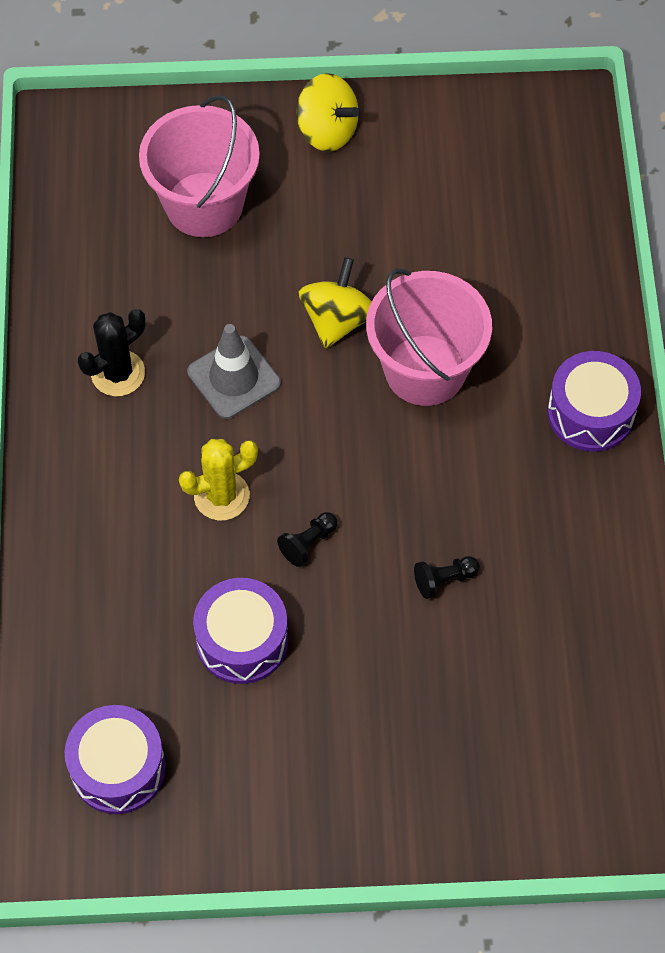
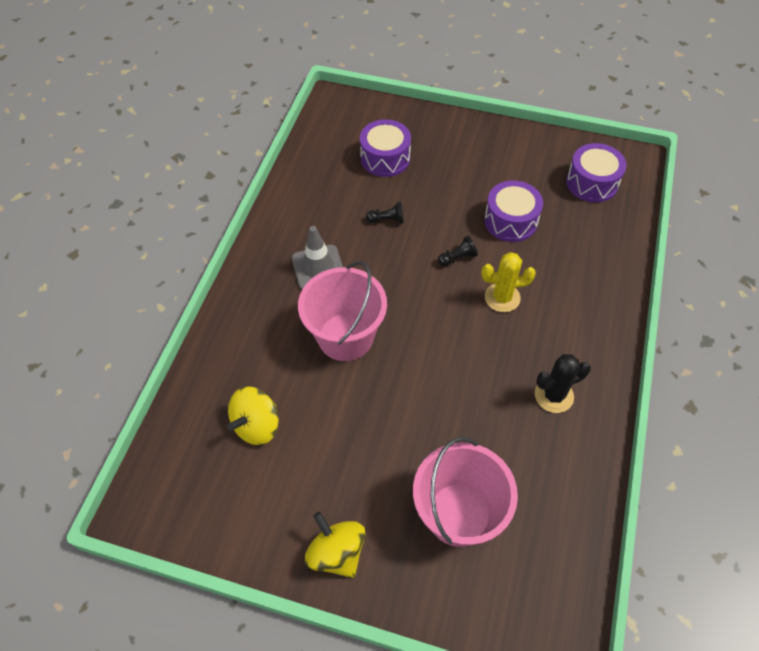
camera: 160 degrees left, 5 degrees down
(234, 377) = (473, 369): grey traffic cone -> grey traffic cone (318, 267)
(337, 320) = (390, 388): yellow spinning top -> yellow spinning top (257, 425)
(590, 413) = (257, 282): purple drum -> purple drum (385, 158)

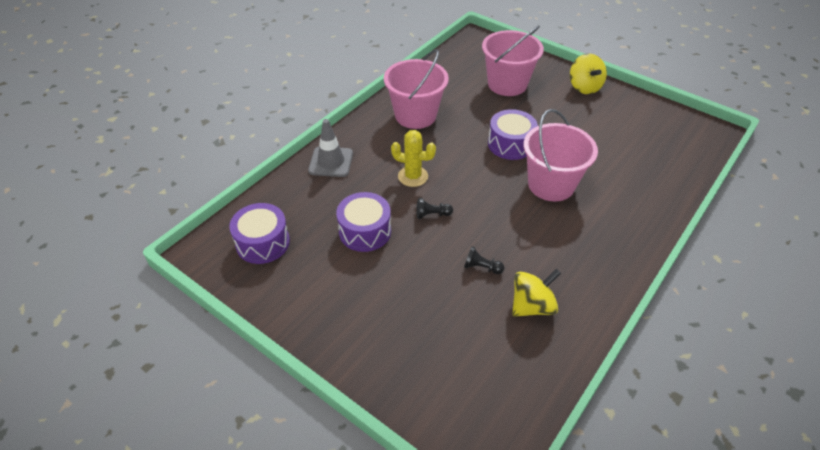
camera: 160 degrees left, 10 degrees down
(257, 425) = (629, 151): yellow spinning top -> yellow spinning top (532, 306)
(318, 267) = (562, 243): grey traffic cone -> grey traffic cone (331, 162)
(385, 158) = (455, 340): purple drum -> purple drum (510, 144)
(554, 395) = (415, 115): black cactus -> pink bucket

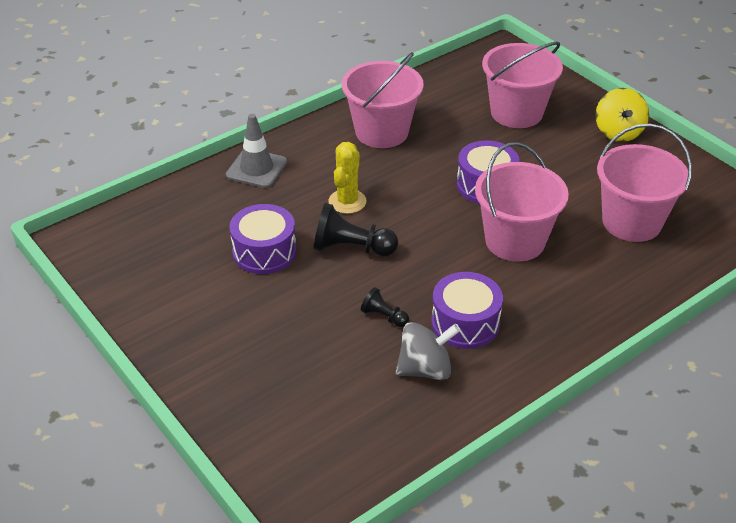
camera: 15 degrees right, 5 degrees down
(263, 243) = (144, 242): purple drum -> purple drum (465, 323)
(413, 176) = (347, 201): yellow cactus -> yellow cactus turned 75 degrees clockwise
(432, 214) = (351, 248): black pawn -> black pawn, size x1.82
(532, 306) = (425, 369): yellow spinning top -> grey spinning top
(625, 154) = (631, 222): none -> pink bucket

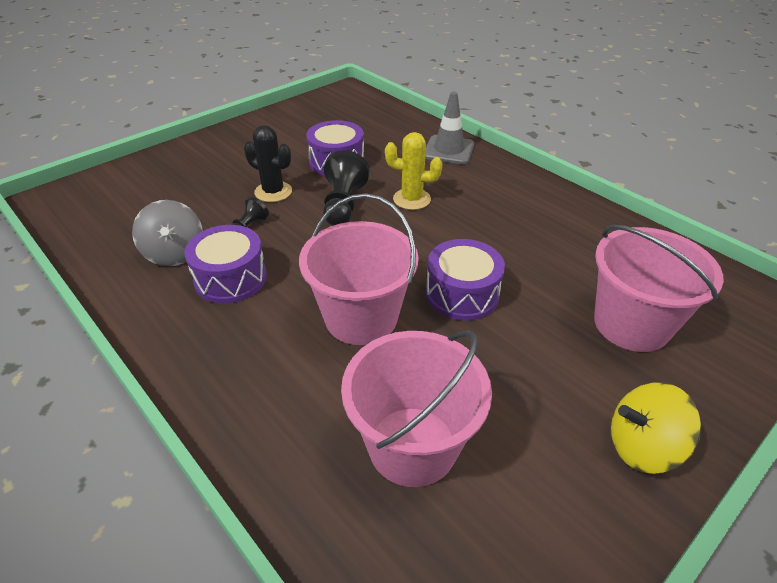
camera: 85 degrees right, 0 degrees up
(319, 301) = (273, 192): none -> black cactus
(381, 132) = (535, 215): pink bucket -> none

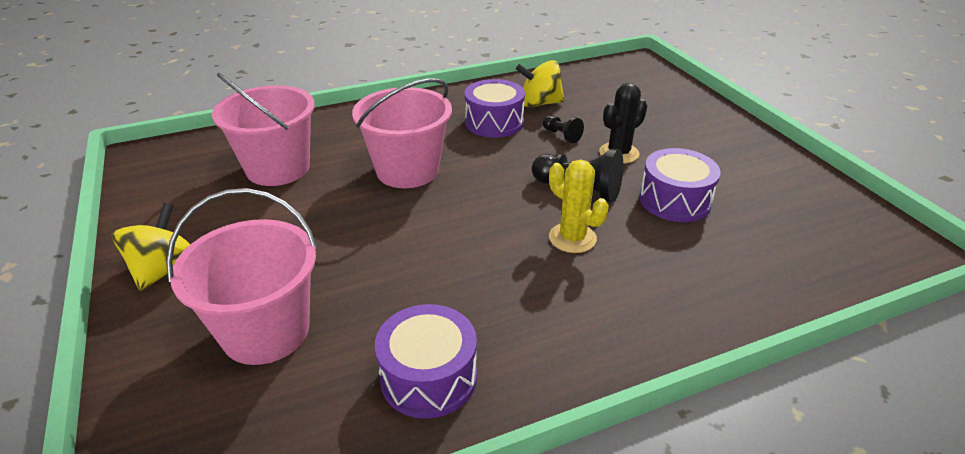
camera: 110 degrees right, 5 degrees down
(174, 253) = (539, 103): grey spinning top -> yellow spinning top
(411, 199) = (572, 238): yellow cactus -> yellow cactus turned 75 degrees counterclockwise
(448, 150) = (694, 306): grey traffic cone -> none
(462, 294) = (395, 229): purple drum -> purple drum (428, 377)

